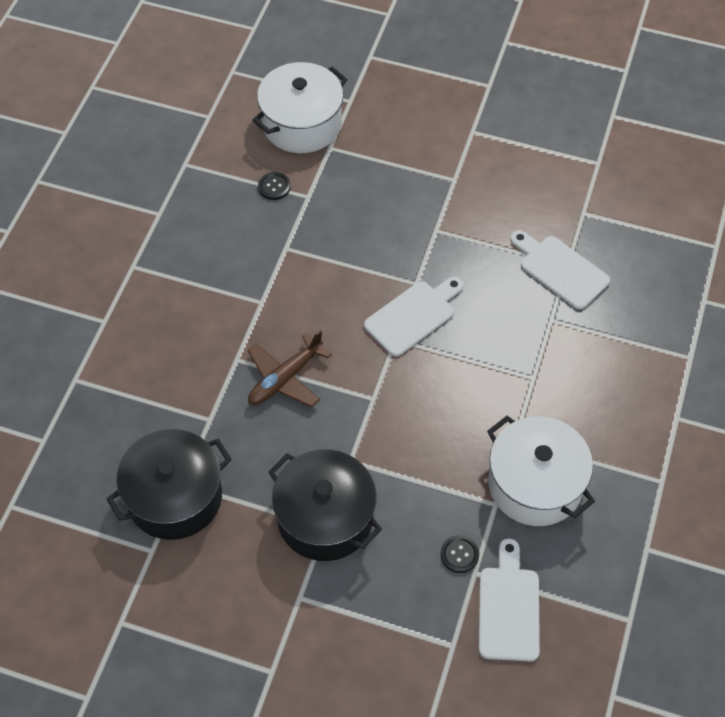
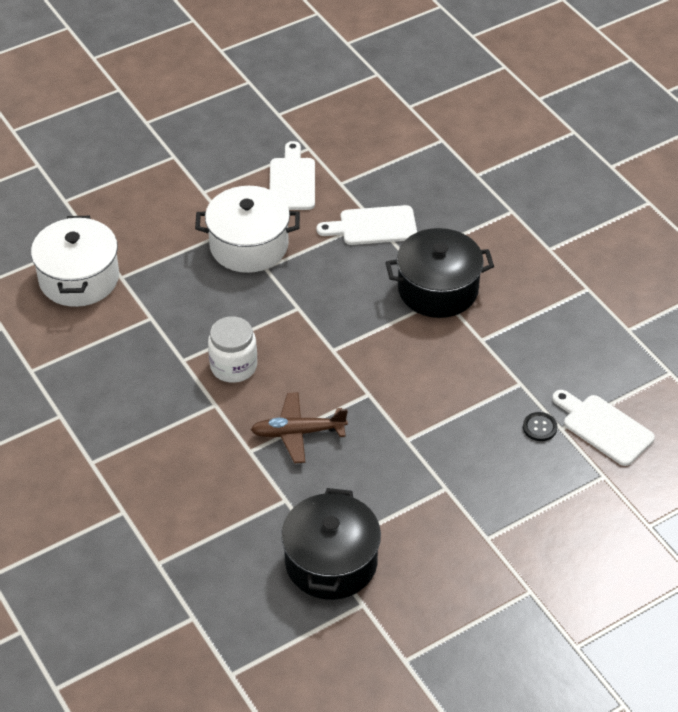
camera: 50 degrees left, 10 degrees down
(274, 187) = (118, 331): black button -> none
(285, 378) = (298, 433): brown plane -> brown plane turned 90 degrees clockwise
(311, 285) = (233, 366): none -> white jar
(325, 518) = (438, 483): black pot -> black pot (438, 289)
(413, 316) = (324, 327): white cutting board -> white cutting board (292, 181)
(535, 484) = (526, 352): white pot -> white pot (249, 245)

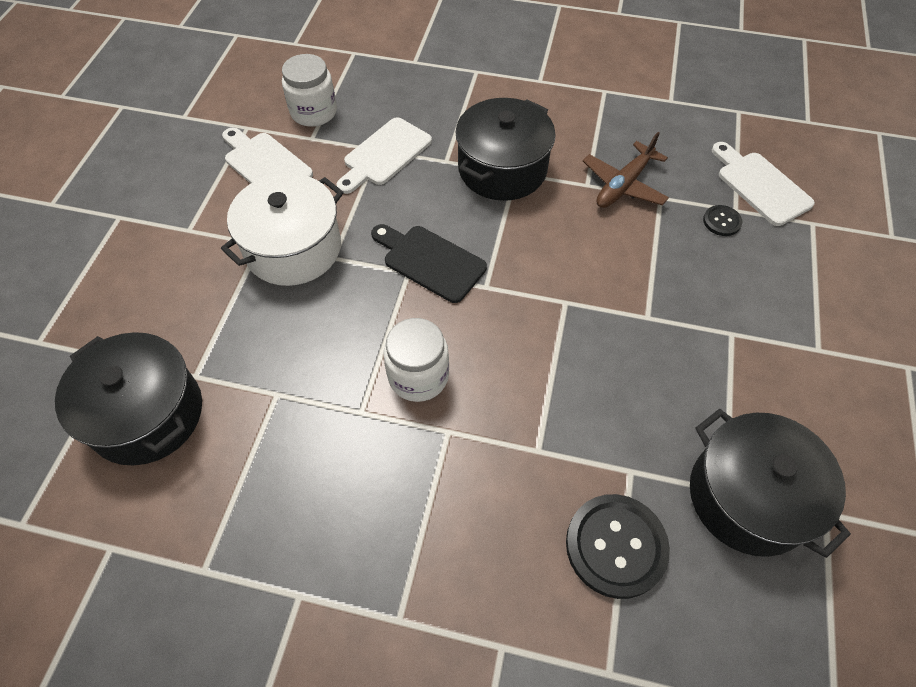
camera: 45 degrees left, 10 degrees up
(79, 278) = (147, 414): white pot -> black pot
(231, 522) = (616, 546): none -> black button
(298, 433) = (556, 392): brown plane -> brown plane (623, 185)
(318, 311) = (430, 261): none -> black cutting board
(362, 166) = (314, 112): none -> white jar
(604, 428) = (760, 185): white cutting board -> white cutting board turned 60 degrees clockwise

